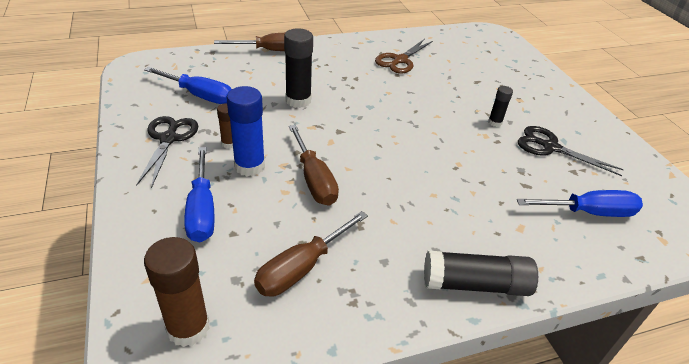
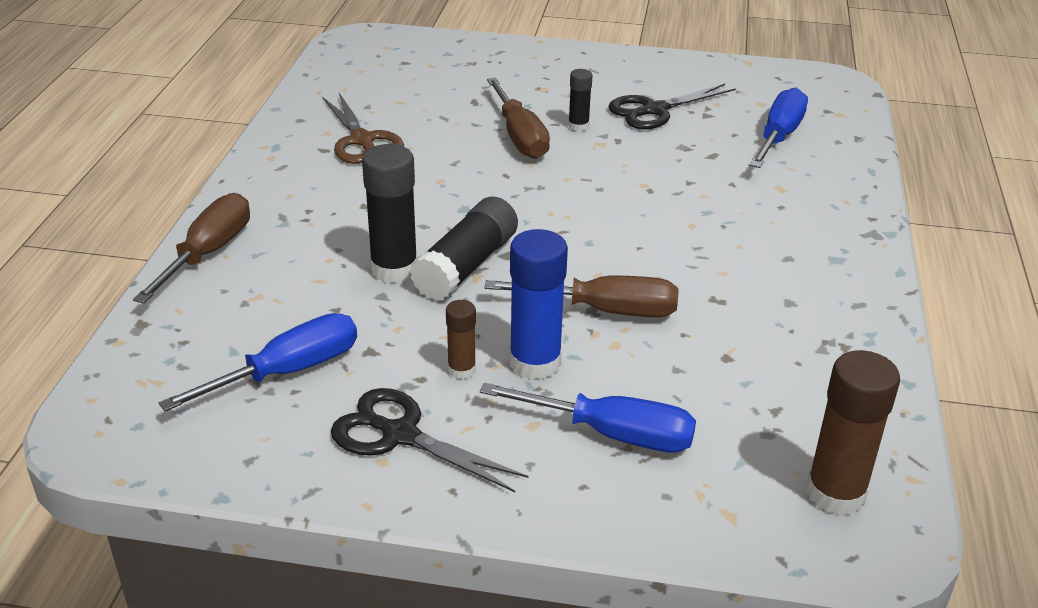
camera: 60 degrees left, 5 degrees down
(302, 267) = (771, 369): brown screwdriver -> brown screwdriver (519, 136)
(475, 284) = (852, 251): black glue stick -> black glue stick (466, 266)

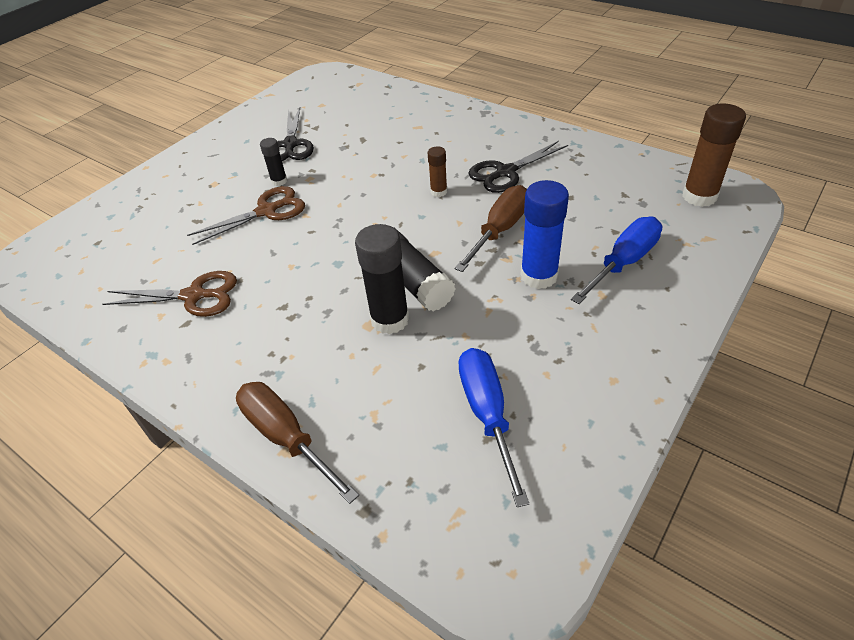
camera: 60 degrees left, 10 degrees up
(400, 435) = (589, 363): black scissors -> black scissors (505, 172)
(461, 370) = (530, 313): brown glue stick -> brown glue stick (438, 192)
(519, 136) = (267, 211): brown screwdriver -> brown scissors
(778, 136) = (364, 110): blue screwdriver -> none

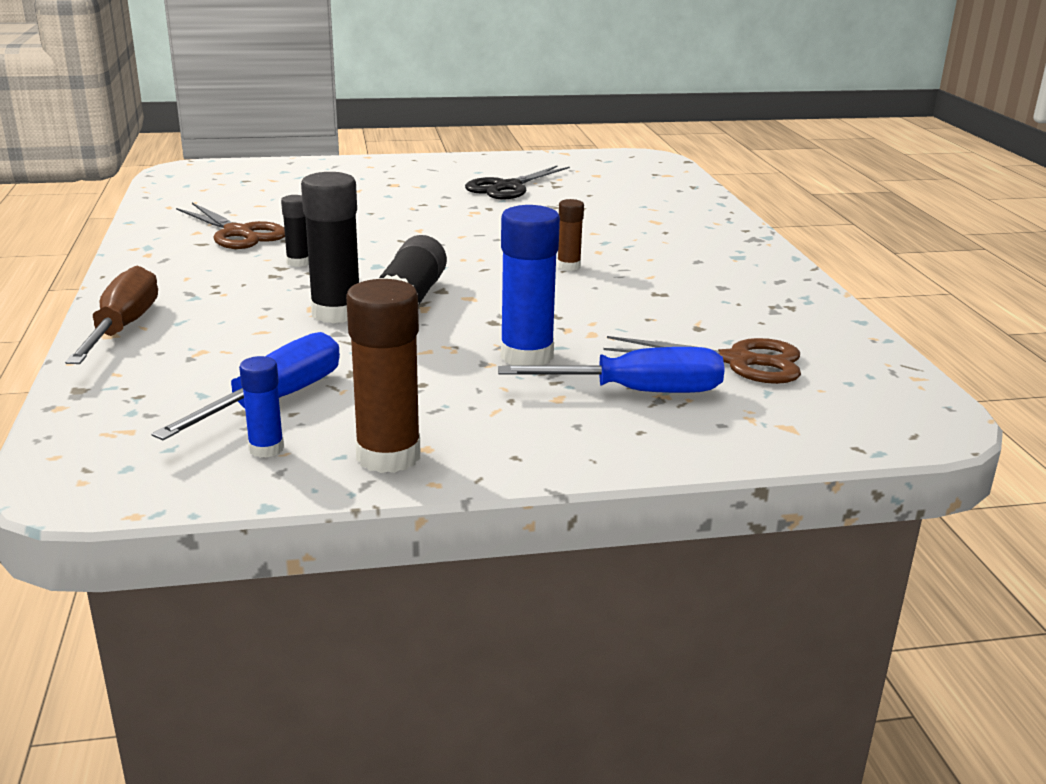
camera: 40 degrees right, 20 degrees down
(267, 211) = (395, 215): brown scissors -> brown scissors (738, 361)
(279, 181) = (446, 203): black glue stick -> black glue stick (298, 262)
(499, 230) = (564, 313): brown screwdriver -> none
(505, 172) = (670, 283): black scissors -> none
(551, 452) = (266, 449): none -> blue glue stick
(699, 196) = (864, 397): brown glue stick -> brown glue stick (388, 456)

